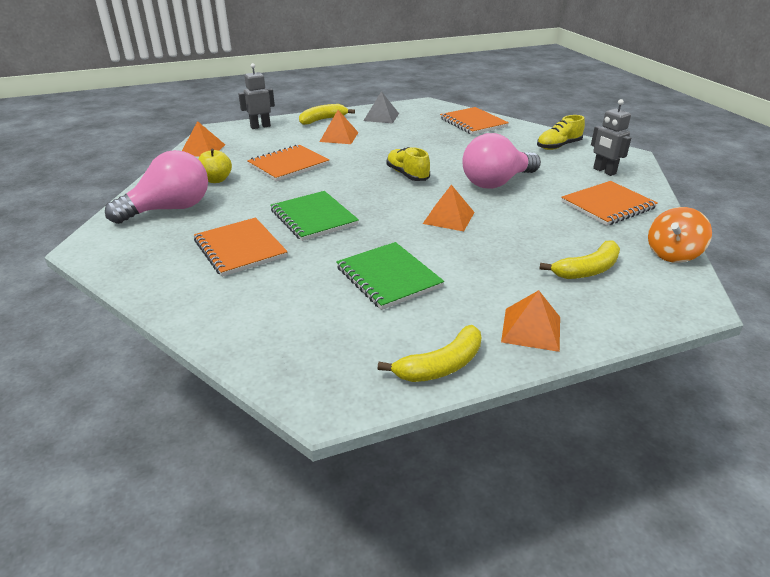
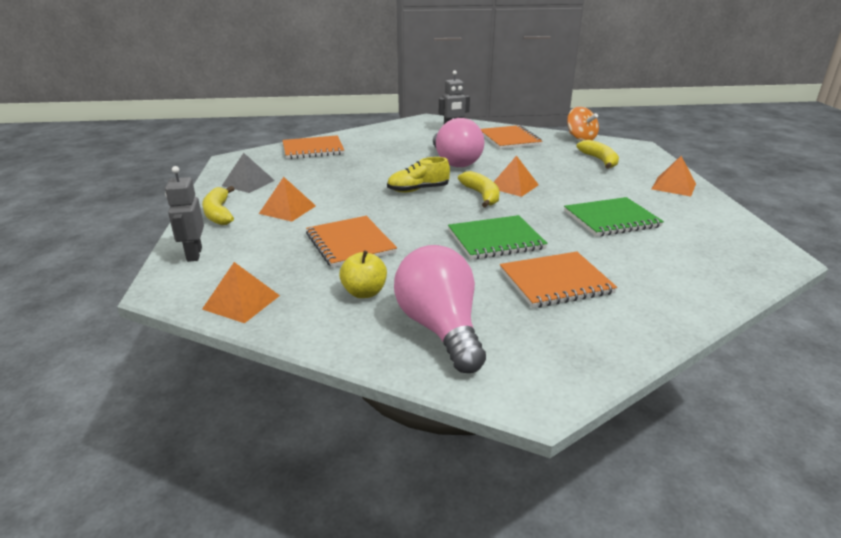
camera: 75 degrees left, 5 degrees down
(440, 365) = (723, 216): yellow banana -> yellow banana (481, 195)
(558, 146) = (396, 133): yellow shoe -> none

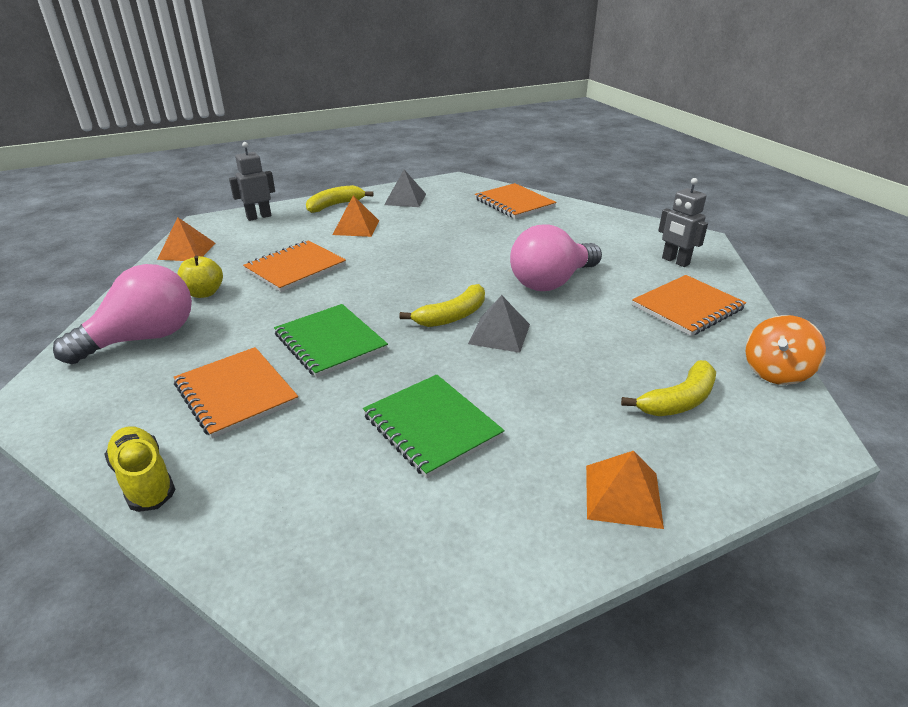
camera: 70 degrees right, 5 degrees up
(418, 190) = (443, 276): yellow shoe -> yellow shoe (144, 479)
(513, 186) = (499, 334): orange pyramid -> grey pyramid

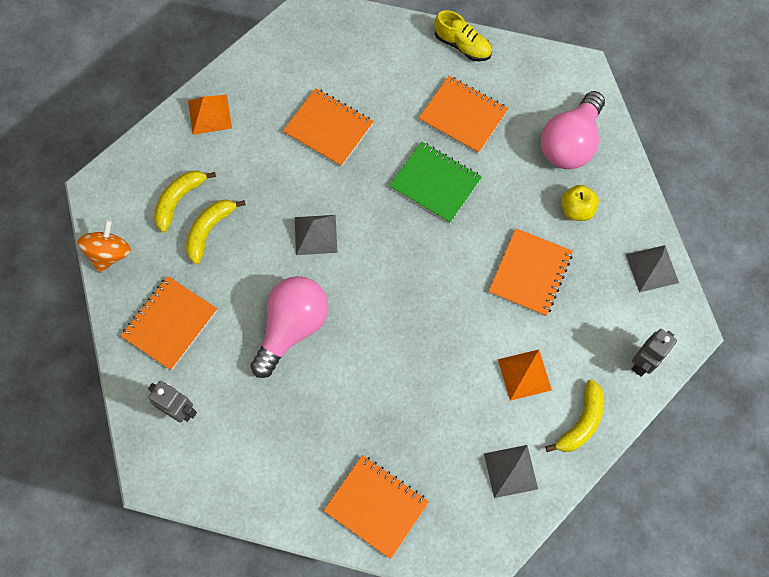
camera: 160 degrees right, 35 degrees up
(187, 251) = (652, 268): orange pyramid -> grey pyramid
(432, 426) = (328, 129): green notebook -> orange notebook
(452, 316) = (360, 246): yellow banana -> yellow banana (209, 231)

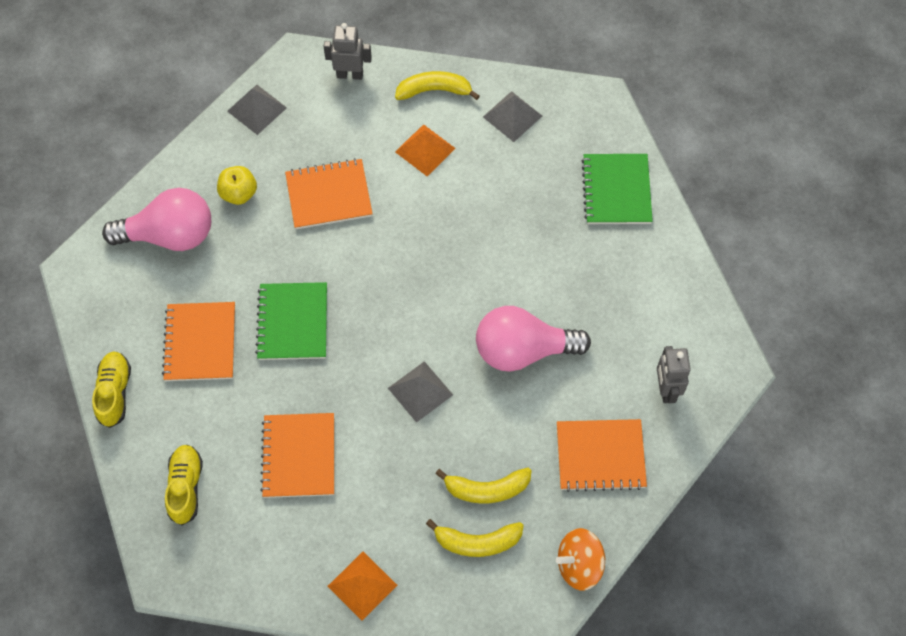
camera: 125 degrees left, 5 degrees down
(360, 51) = (186, 487): none -> yellow shoe
(376, 506) = (616, 190): orange notebook -> green notebook

